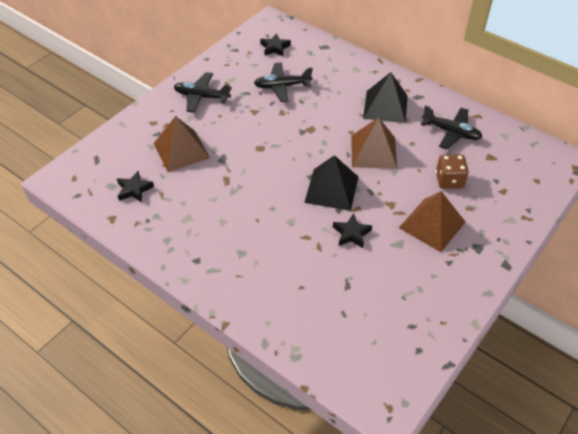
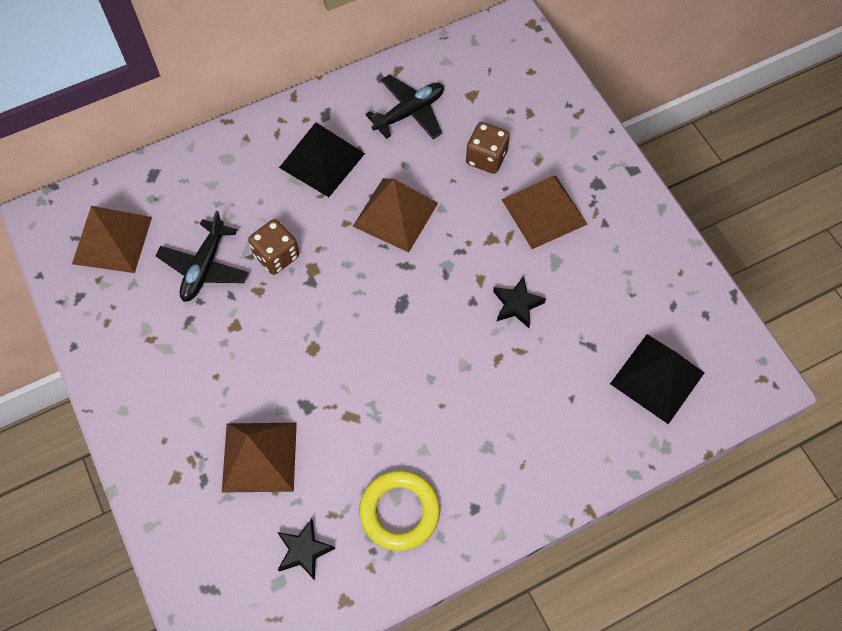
camera: 65 degrees left, 15 degrees up
(177, 224) = (399, 511): none -> yellow ring
(201, 97) = (159, 386): black plane -> none
(275, 48) = (112, 240): black star -> brown pyramid
(309, 111) = (276, 256): none -> brown dice
(331, 189) = (434, 293): black pyramid -> black pyramid (657, 378)

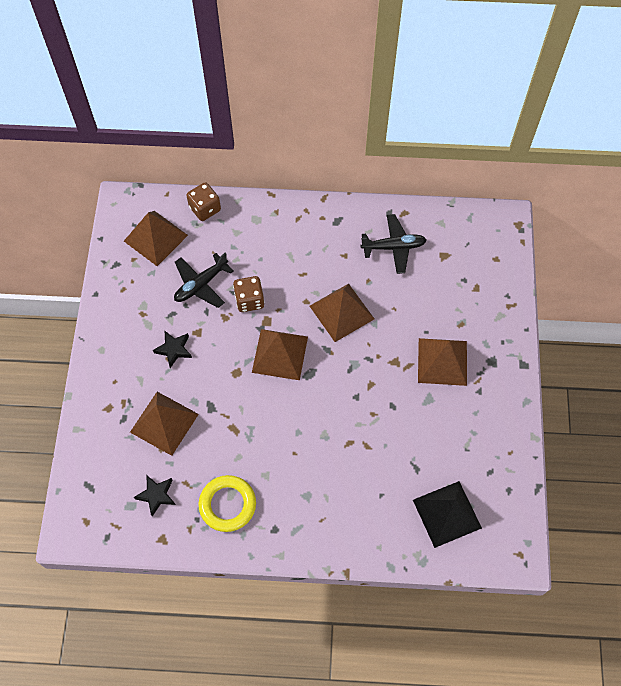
camera: 30 degrees right, 0 degrees up
(322, 160) = (316, 251): black pyramid -> none
(352, 299) = (280, 354): none -> brown pyramid
(486, 158) = (426, 304): brown dice -> brown dice (205, 209)
(517, 304) = (384, 414): black star -> black star (174, 349)

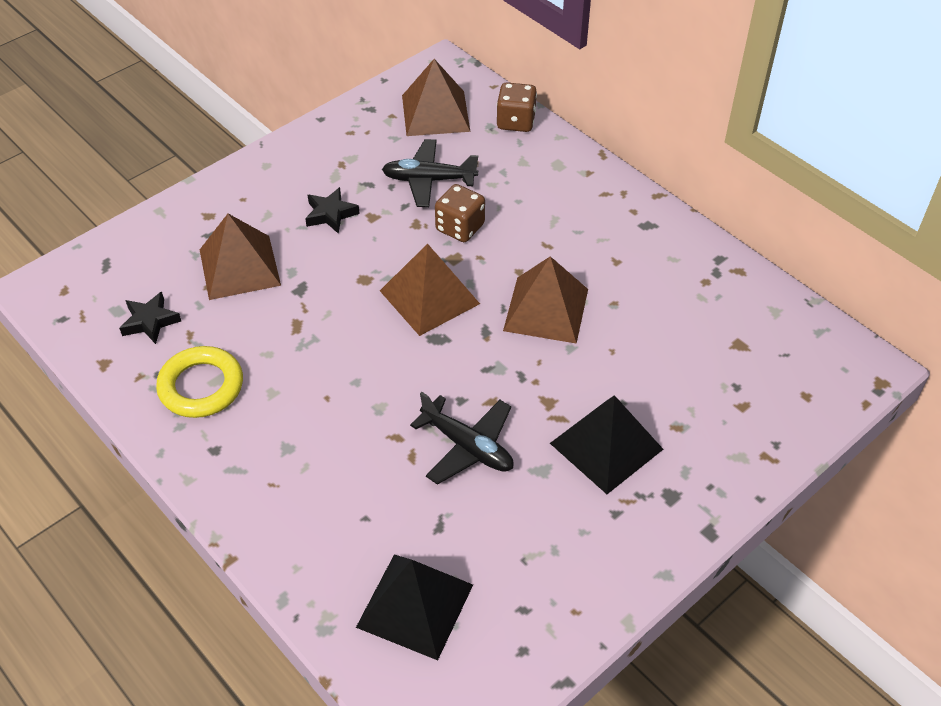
camera: 45 degrees right, 15 degrees down
(393, 247) = (685, 293): black plane -> black plane (467, 446)
(442, 361) = (606, 446): brown pyramid -> black pyramid

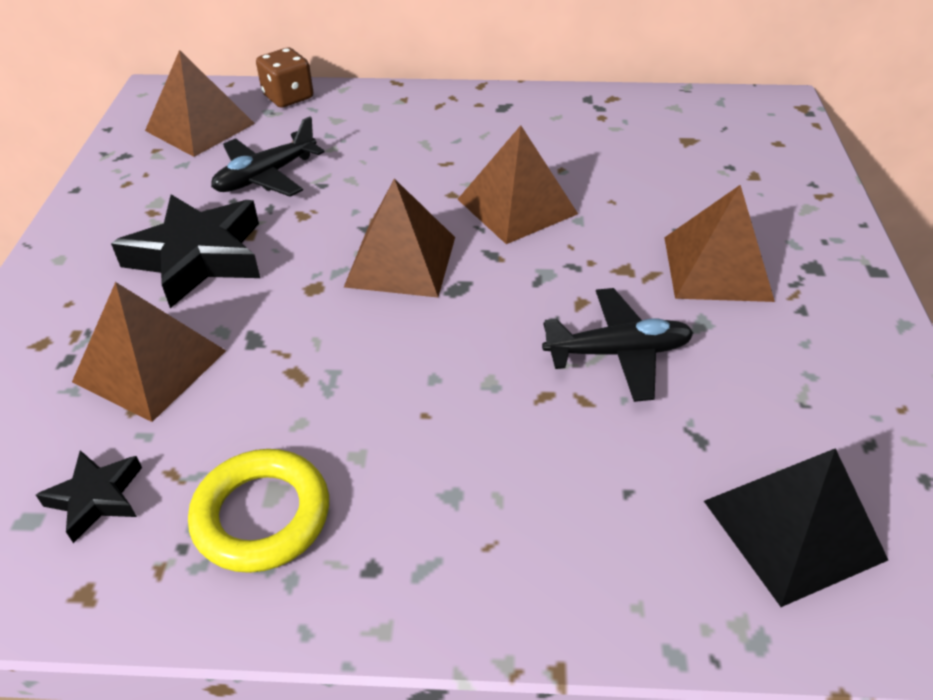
camera: 45 degrees left, 5 degrees down
(330, 214) = (198, 257): black star -> black star, size x1.93
(460, 227) = (350, 194): brown dice -> none
(606, 446) = (717, 268): black pyramid -> brown pyramid

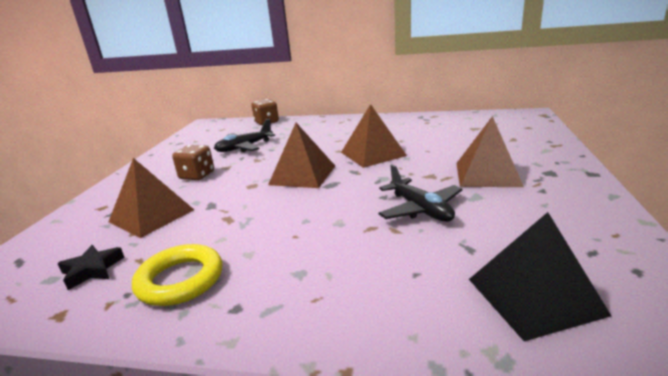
camera: 10 degrees right, 20 degrees down
(198, 257) = (197, 175): black star -> brown dice
(200, 127) = (220, 133): brown pyramid -> none
(618, 353) = (420, 209): black plane -> black plane turned 60 degrees clockwise

